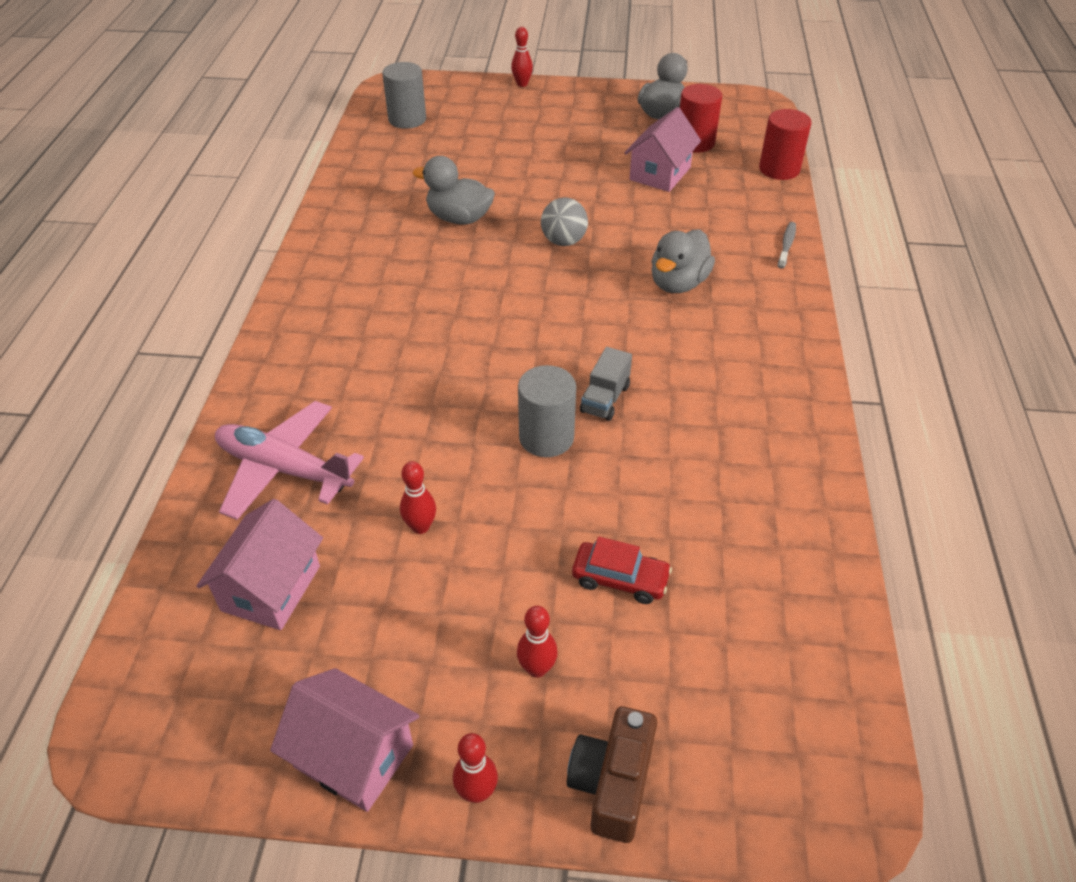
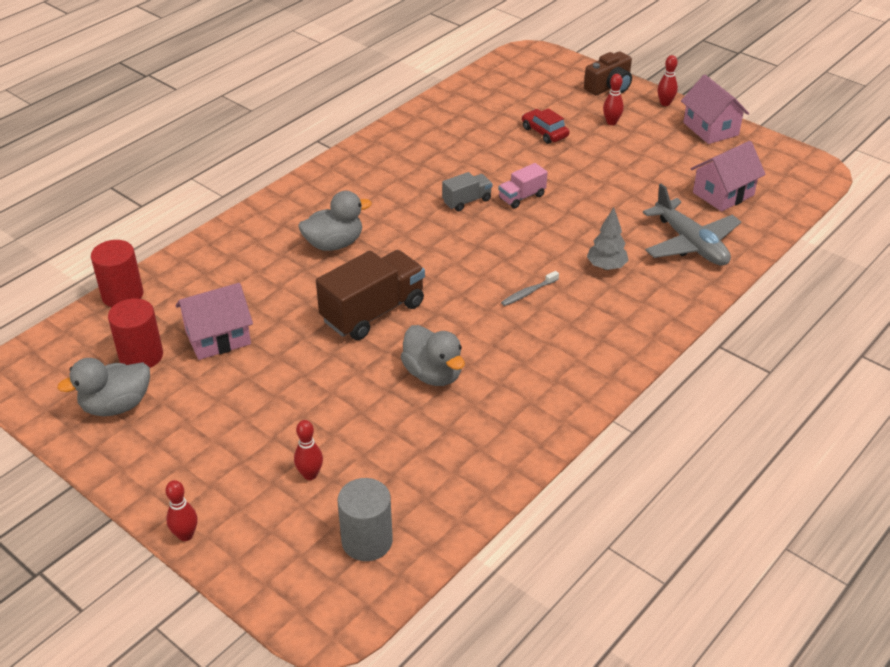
camera: 145 degrees left, 5 degrees down
(284, 469) = (690, 244): pink plane -> grey plane
(373, 387) = (606, 267): none -> grey tree
(420, 527) = (627, 187): red bowling pin -> red bowling pin (310, 474)
(546, 437) = (522, 197): grey cylinder -> pink truck
(563, 241) = (373, 312): grey ball -> brown truck
(786, 245) = (223, 235): grey toothbrush -> grey toothbrush (528, 293)

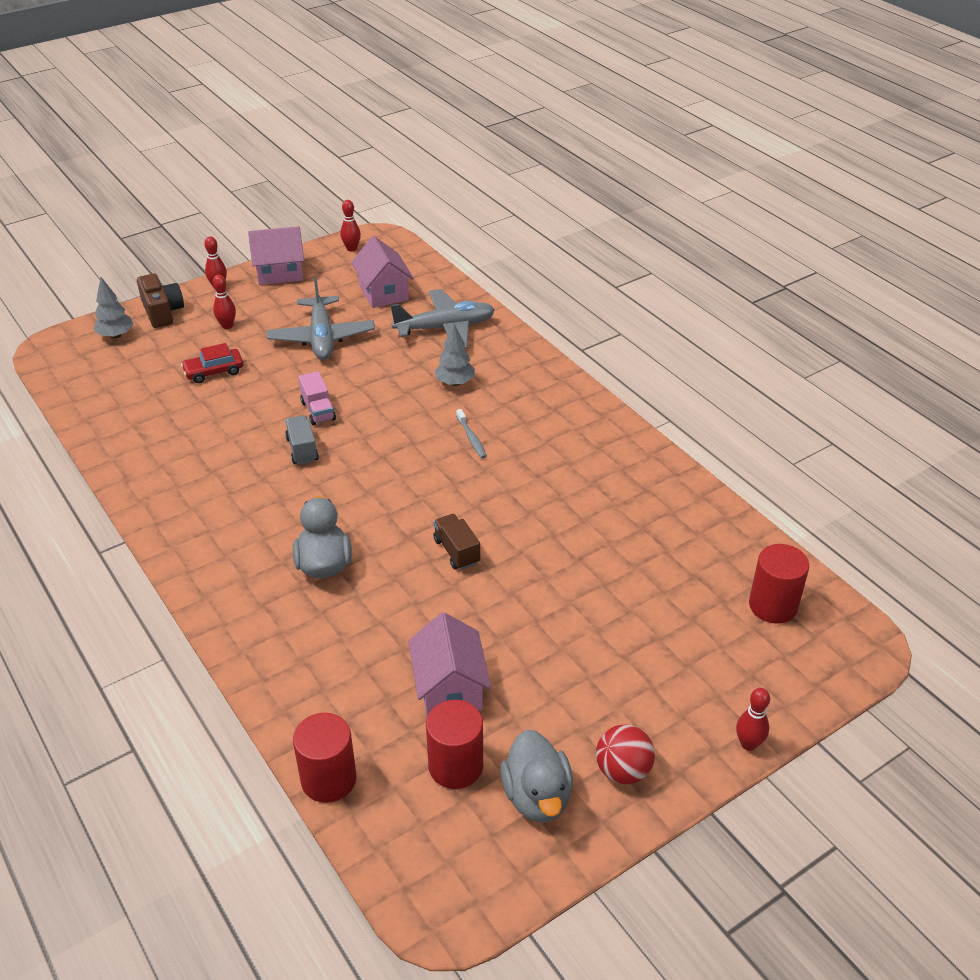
camera: 75 degrees left, 0 degrees up
(146, 453) = (623, 771): none -> red ball
(310, 474) = (682, 634): red bowling pin -> red bowling pin (351, 248)
(367, 541) = (773, 605): grey cylinder -> red cylinder
(373, 312) = (456, 551): brown truck -> brown truck, size x0.51
(433, 374) = (566, 524): grey duck -> none
(563, 75) = (116, 335): none -> grey tree
(627, 175) = (322, 338): none -> grey plane

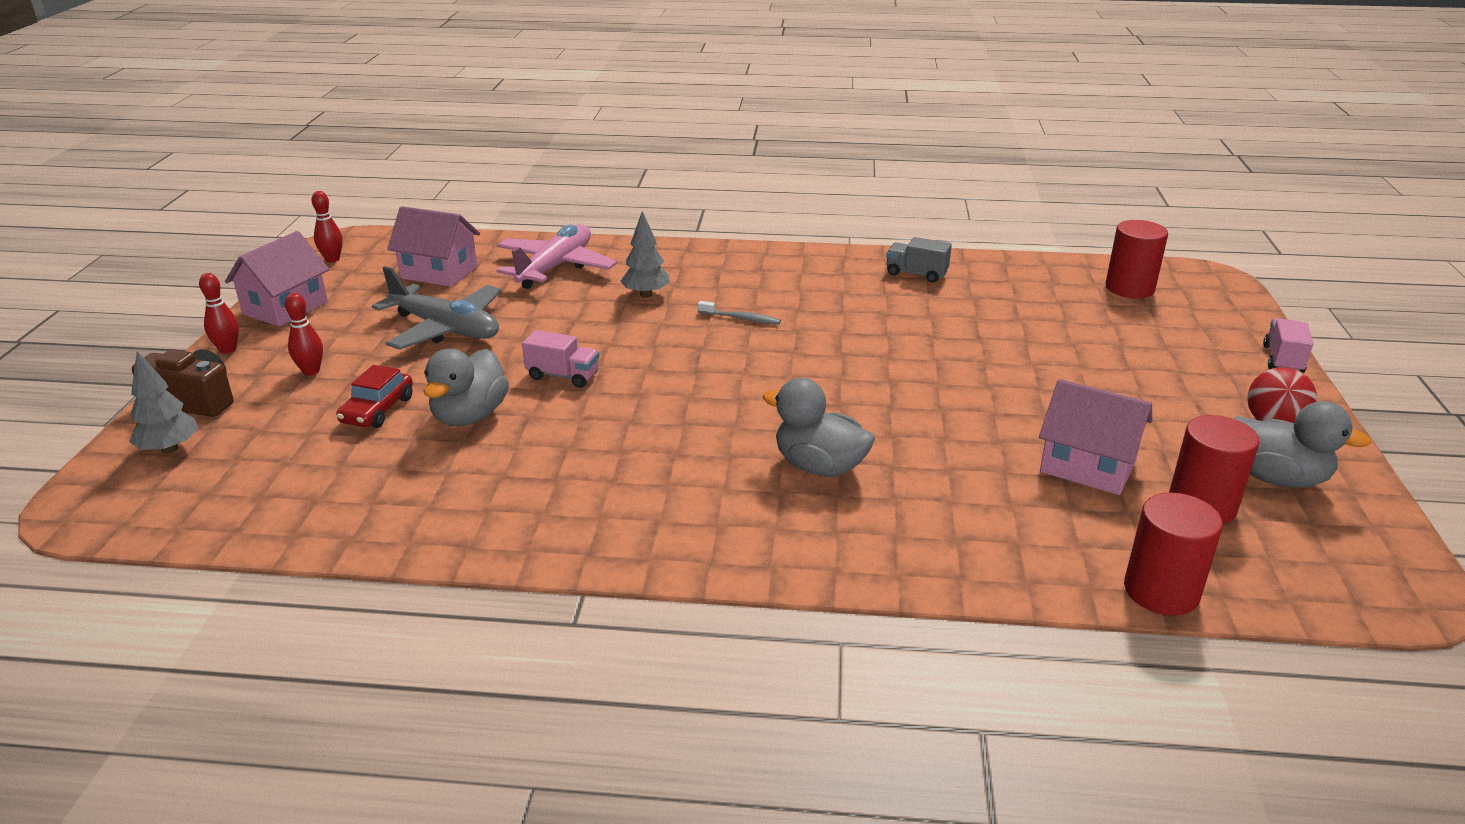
camera: 50 degrees left, 10 degrees down
(240, 405) = (470, 416): none -> grey duck
(302, 449) = (611, 409): grey truck -> grey truck (916, 274)
(445, 328) = (555, 267): grey plane -> pink plane
(456, 551) = (895, 388): brown truck -> none
(748, 744) = (1282, 360): red bowling pin -> pink truck

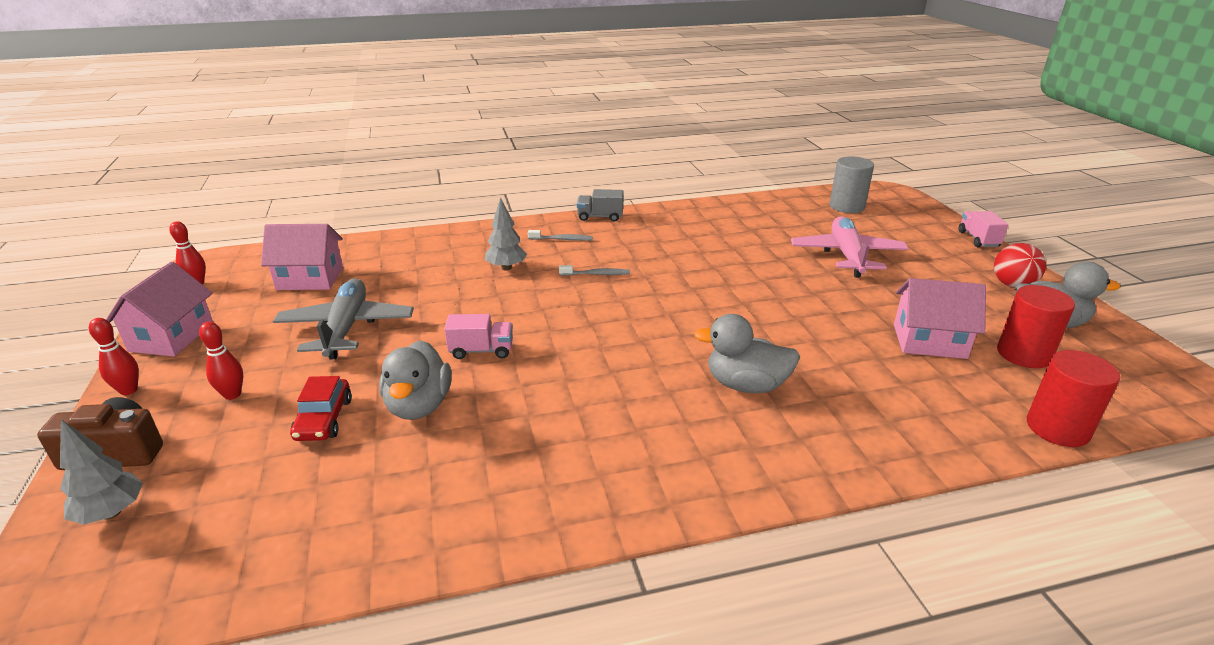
camera: 20 degrees left, 0 degrees up
(446, 328) = (346, 328): grey plane -> grey plane turned 105 degrees counterclockwise
(555, 267) = (414, 258): pink plane -> pink plane (847, 255)
(730, 273) = (562, 239): none -> grey toothbrush
(916, 274) = (700, 218): grey truck -> grey truck (600, 217)
(1129, 288) = (846, 206): red cylinder -> grey cylinder

